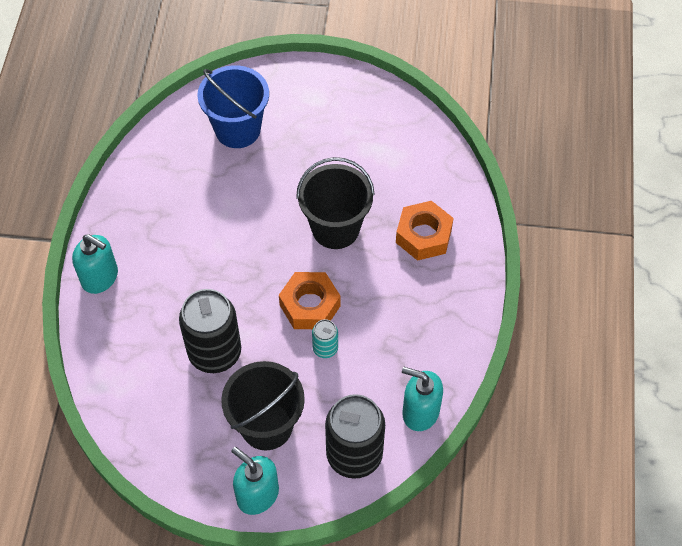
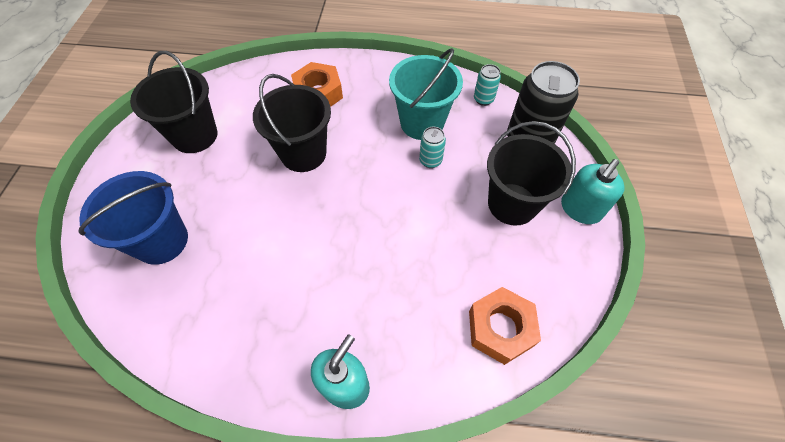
camera: 90 degrees left, 0 degrees up
(215, 353) = (440, 251): black can -> none
(310, 305) = (386, 172): orange nut -> orange nut (500, 328)
(359, 131) = (195, 135): none -> black bucket
(380, 342) = (422, 123): none -> turquoise bucket
(420, 412) = (483, 99): turquoise soap dispenser -> turquoise can

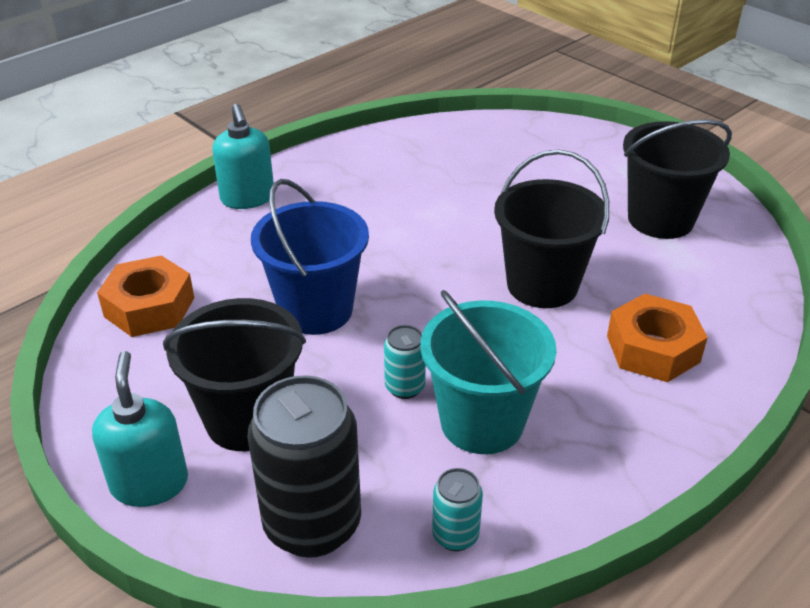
camera: 130 degrees right, 20 degrees down
(161, 241) = (519, 159): blue bucket -> blue bucket (316, 310)

